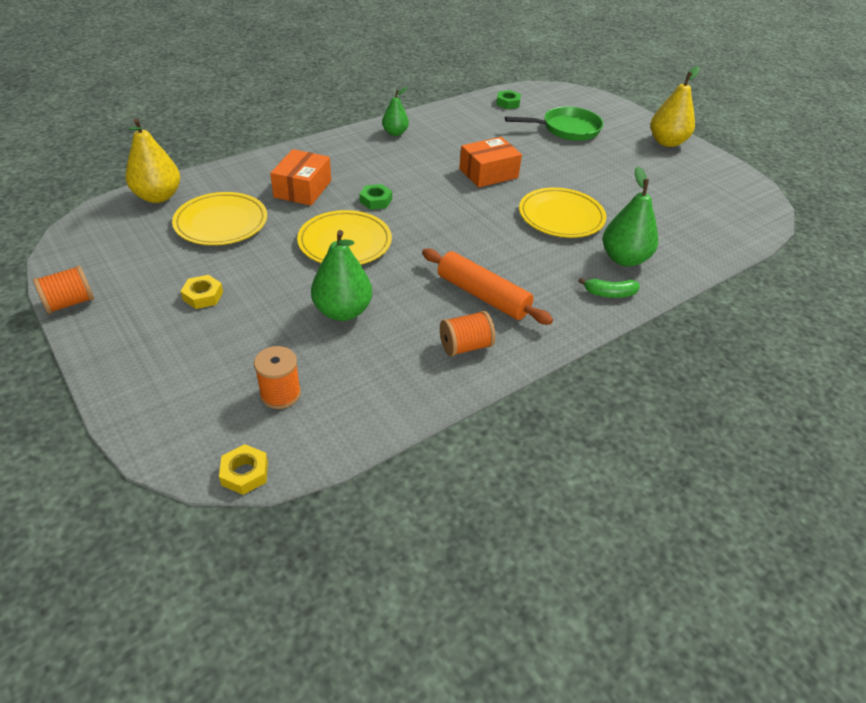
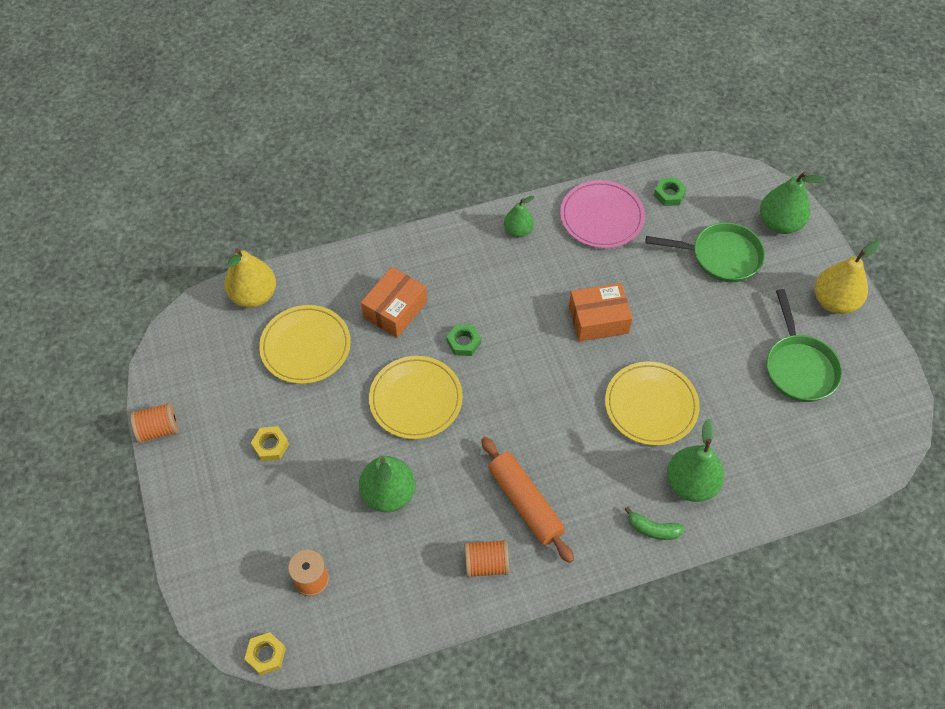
camera: 20 degrees right, 15 degrees up
(461, 119) = (601, 217): none -> pink plate
(600, 109) = (779, 223): none -> green pear
(665, 179) = (799, 367): none -> green pan

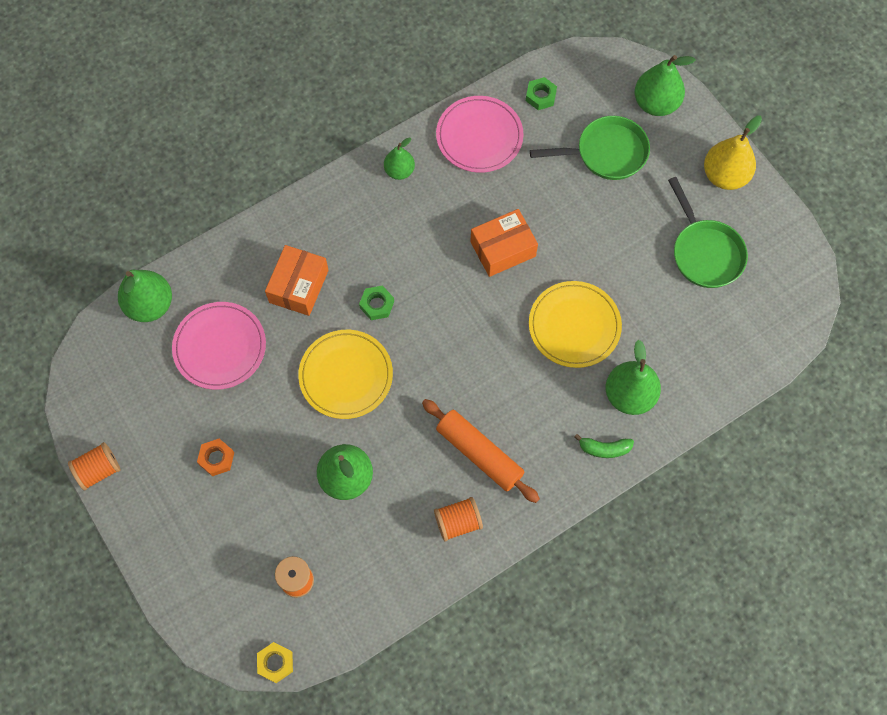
camera: 15 degrees left, 10 degrees up
(254, 295) = (150, 305): yellow pear -> green pear
(271, 446) = (216, 458): yellow nut -> orange nut
(305, 346) = (220, 347): yellow plate -> pink plate

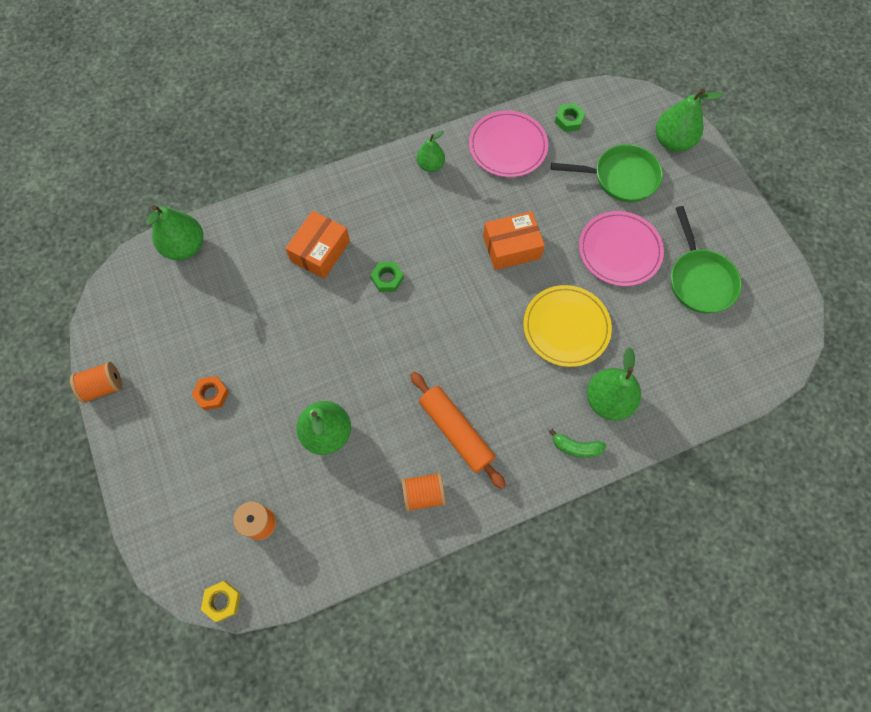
camera: 10 degrees right, 0 degrees up
(220, 347) = (238, 294): pink plate -> pink plate (619, 250)
(346, 375) = (346, 338): yellow plate -> none
(724, 176) = (727, 214): yellow pear -> none

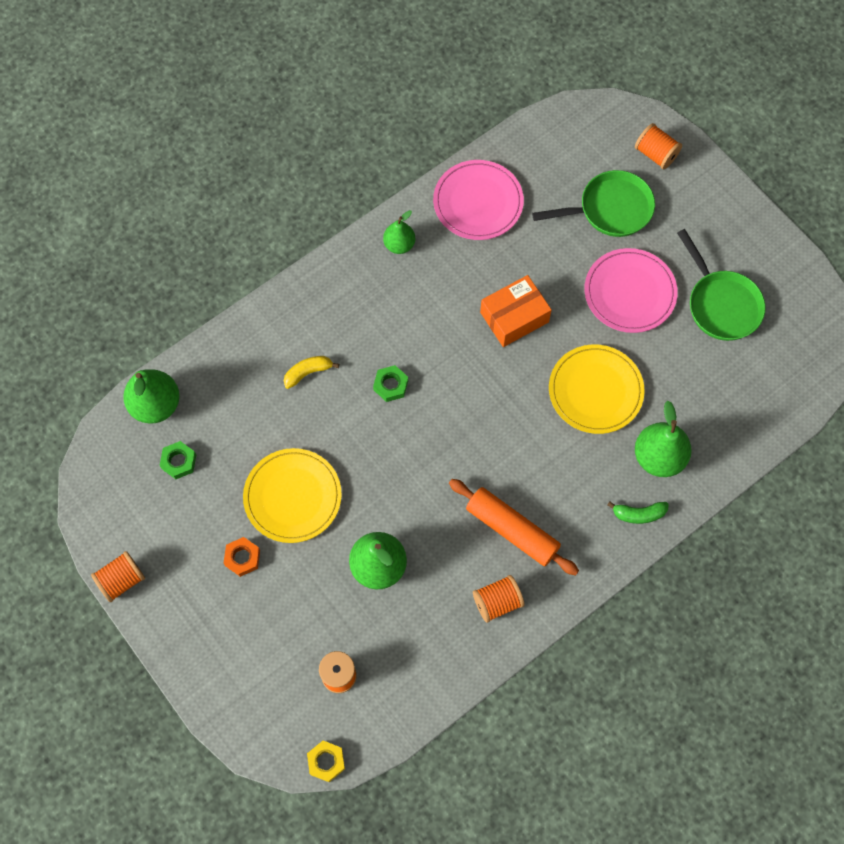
camera: 15 degrees left, 0 degrees up
(272, 352) = (292, 497): none -> yellow plate
(320, 251) = (308, 373): orange box -> yellow banana
(569, 120) = (537, 155): green nut -> green nut (179, 462)
(672, 142) = (655, 154): green pear -> orange spool

